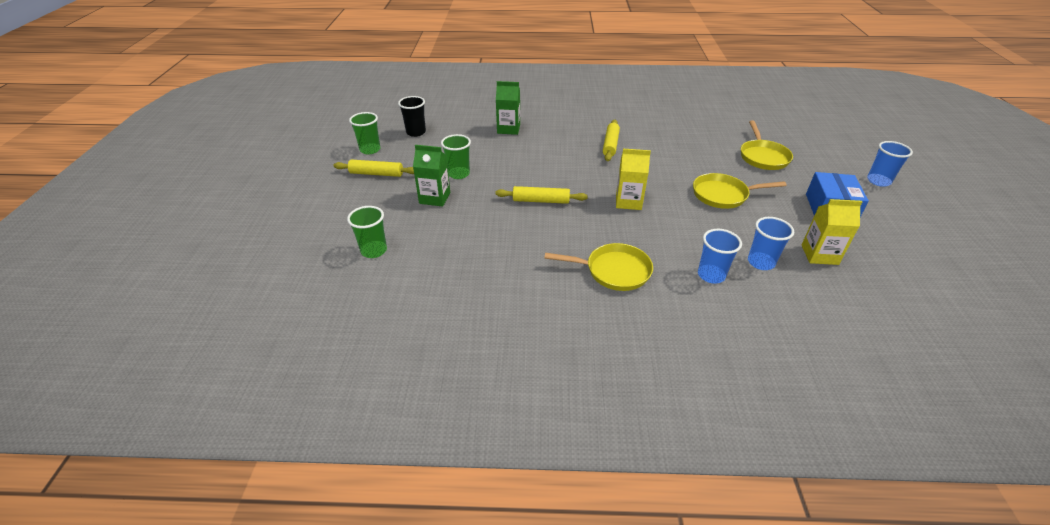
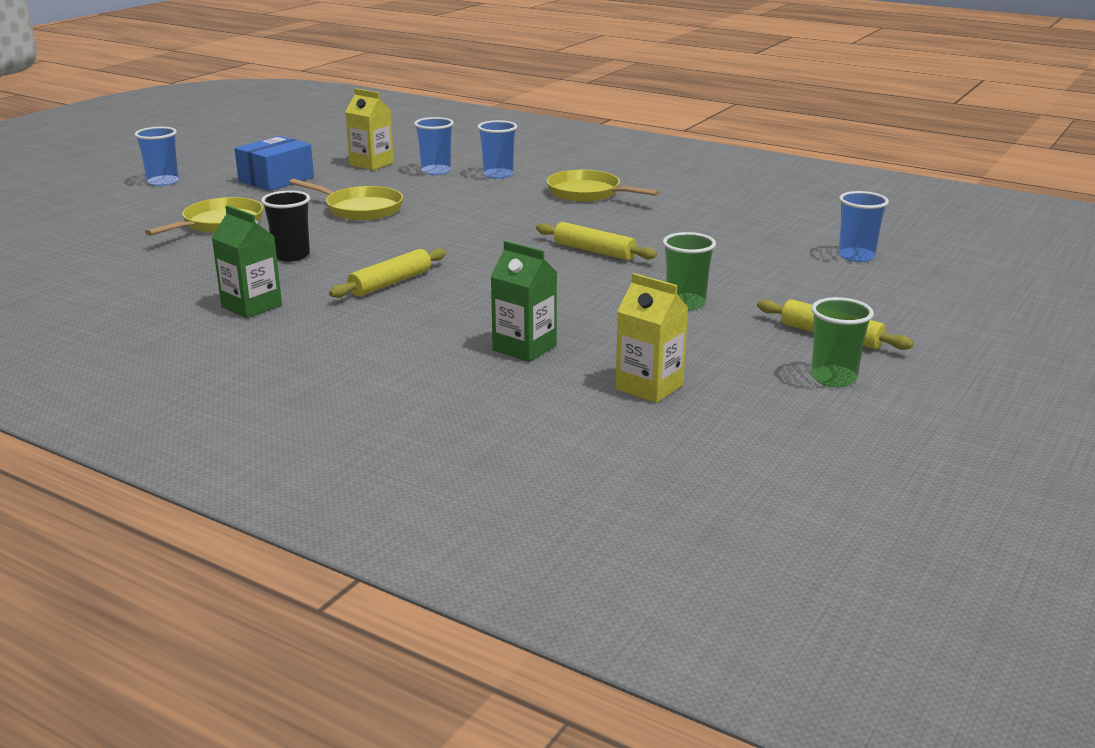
camera: 150 degrees left, 15 degrees down
(374, 251) = (856, 256): green cup -> blue cup
(416, 132) = (720, 389): black cup -> black cup (291, 255)
(434, 198) = (745, 285): green carton -> green carton (251, 306)
(628, 202) = (483, 227): yellow carton -> yellow carton (649, 387)

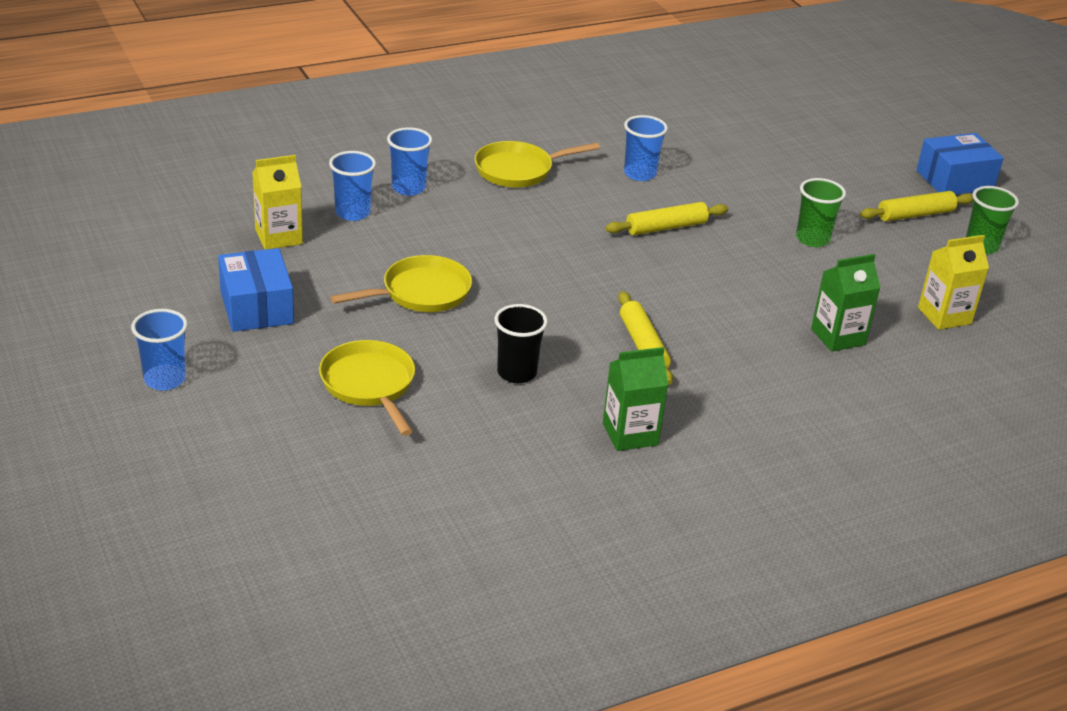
camera: 60 degrees left, 10 degrees up
(856, 256) = (785, 137): blue cup -> blue cup (639, 174)
(950, 339) = (955, 180): none -> blue box

